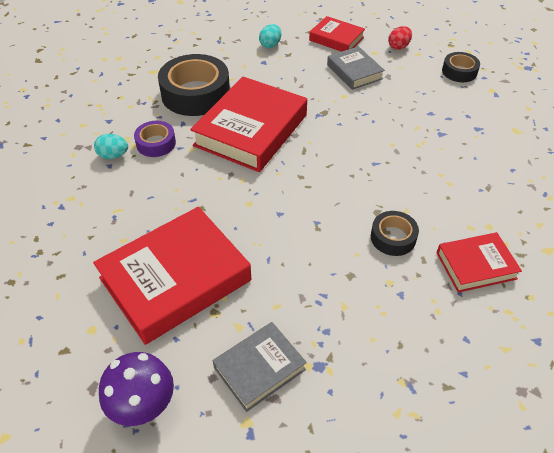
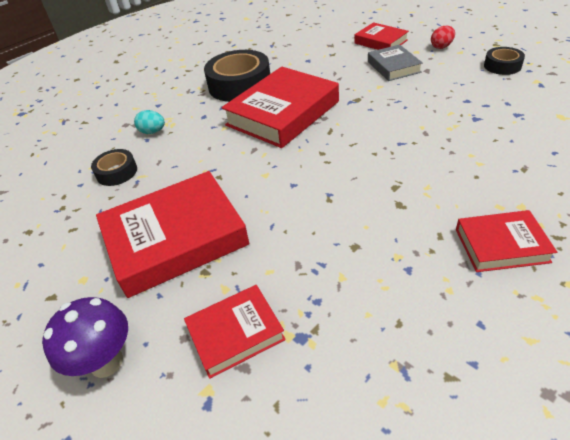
camera: 15 degrees right, 5 degrees down
(156, 143) = (193, 123): purple tape -> none
(259, 368) = (235, 333): grey book -> red book
(270, 45) = (317, 47): turquoise egg -> none
(393, 238) = (408, 212): black tape -> black tape (117, 172)

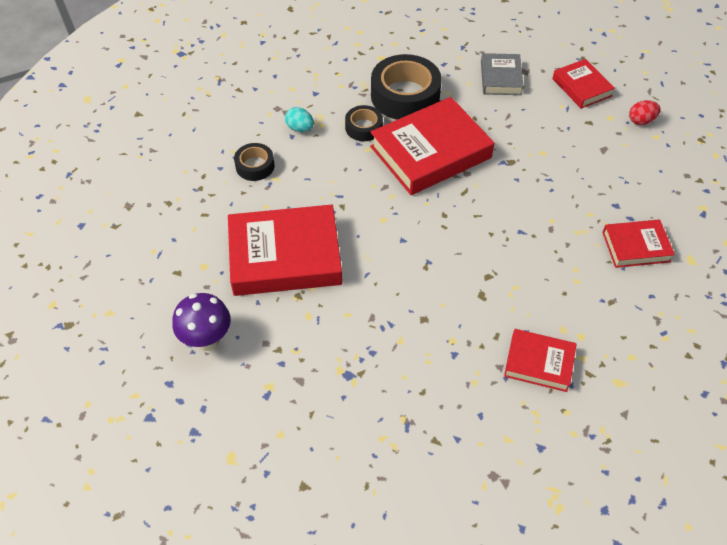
camera: 15 degrees right, 10 degrees up
(235, 333) = (303, 354): red book -> red book (636, 247)
(393, 67) = (572, 131): grey book -> grey book (500, 78)
(502, 66) = (684, 173): black tape -> black tape (363, 127)

